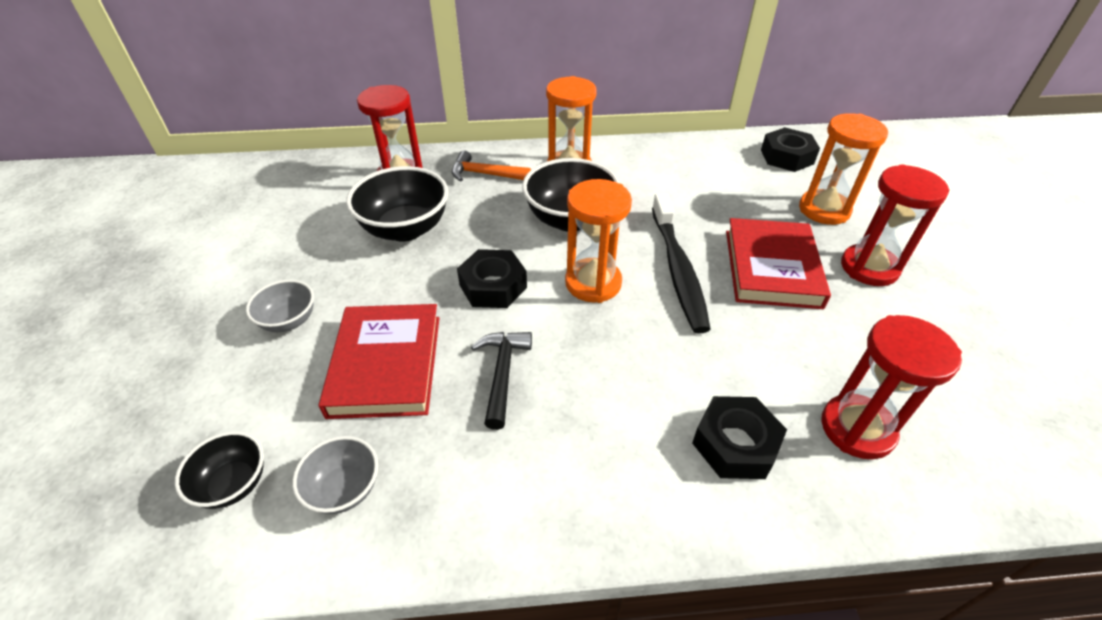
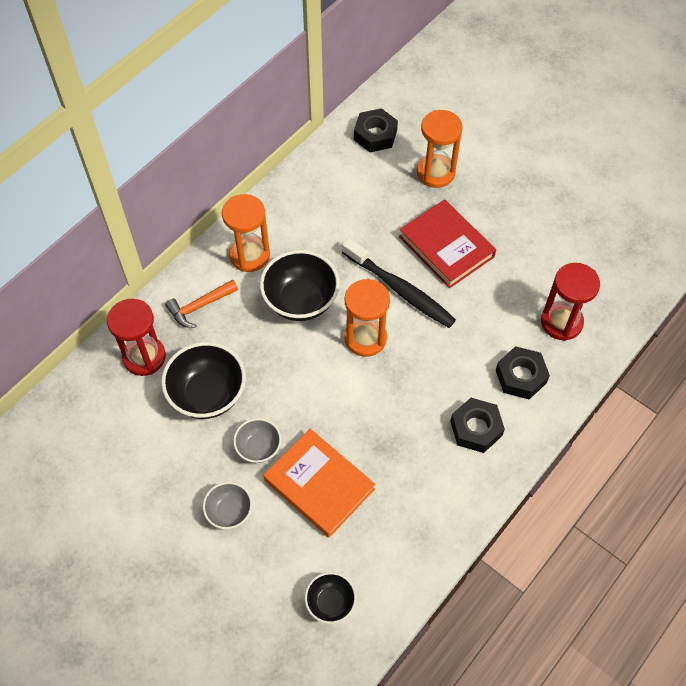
camera: 45 degrees left, 15 degrees up
(345, 489) = (383, 555): grey bowl -> grey bowl (258, 448)
(386, 364) = (319, 485): red book -> orange book
(493, 286) = (314, 388): black nut -> black nut (476, 428)
(502, 373) = (383, 435): black hammer -> none
(869, 268) = (493, 205): red hourglass -> none

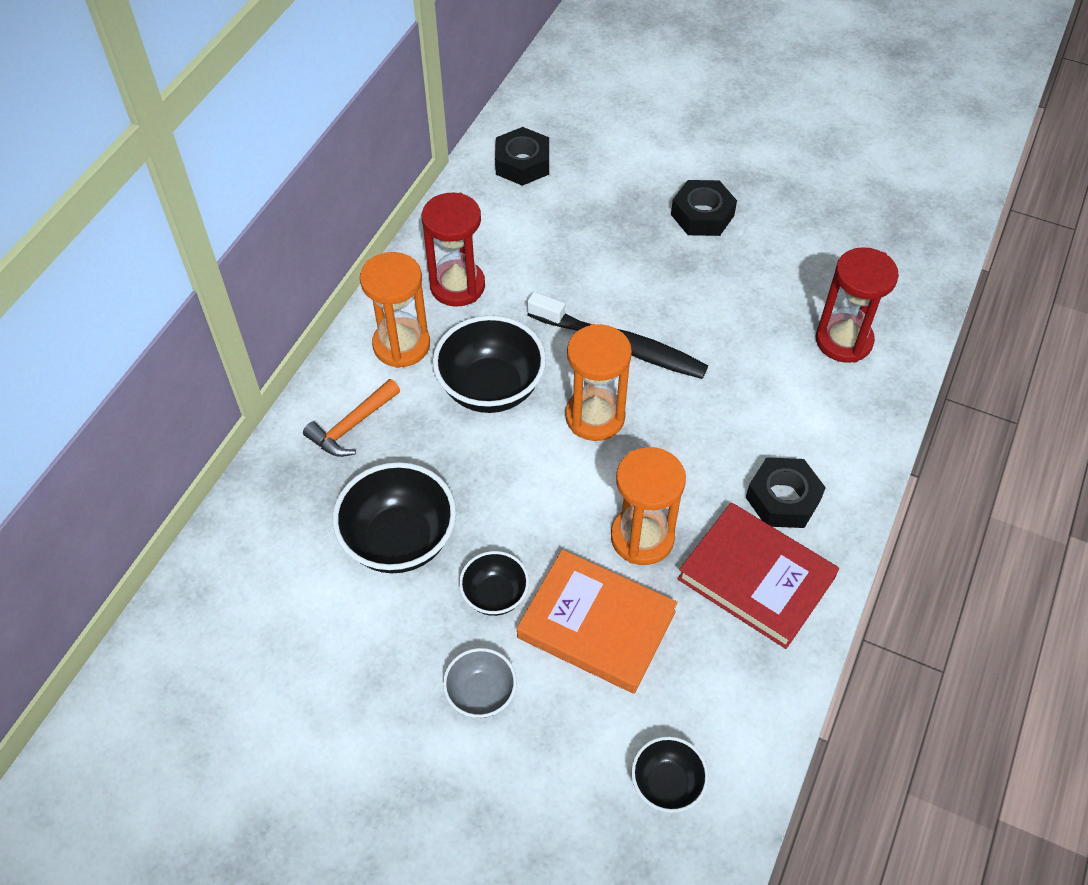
camera: 15 degrees left, 5 degrees down
(144, 357) = (292, 511): red hourglass -> red hourglass (457, 286)
(258, 448) = (495, 595): grey bowl -> black bowl
(435, 173) = (616, 193): orange hourglass -> orange hourglass (642, 537)
(446, 246) = (662, 279): red book -> red book (756, 578)
(521, 376) = (817, 419): black nut -> black nut (702, 215)

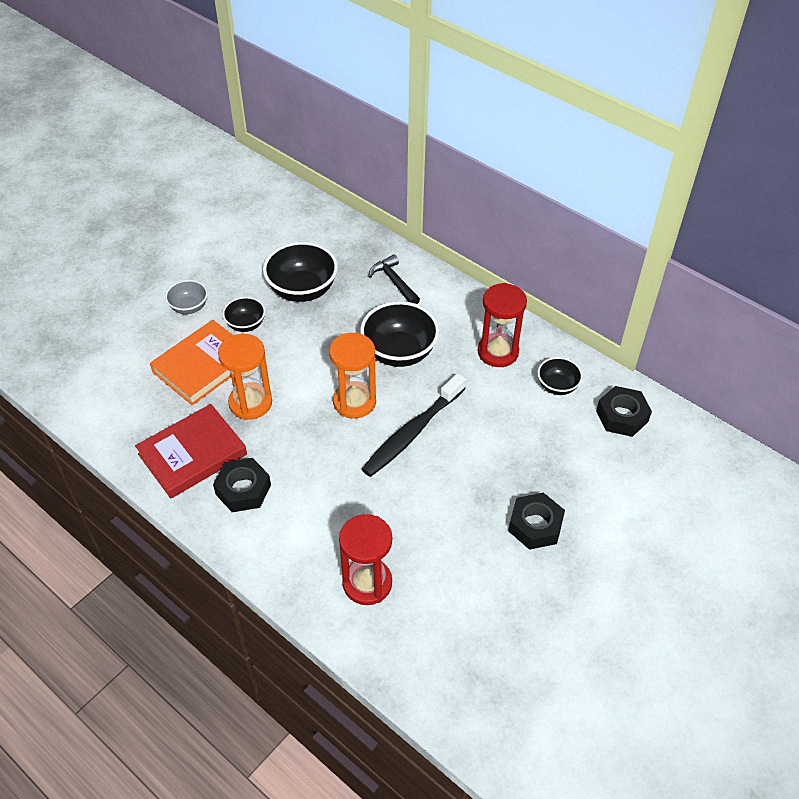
camera: 105 degrees right, 5 degrees down
(352, 426) = (394, 281): orange hammer -> black hammer
(401, 345) = (452, 314): orange hourglass -> none
(667, 784) = (93, 373): black bowl -> black bowl (557, 386)

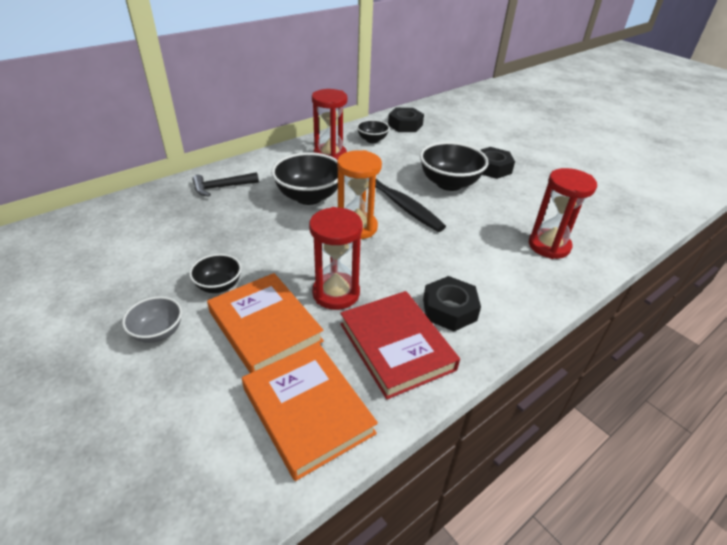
camera: 80 degrees left, 10 degrees down
(125, 409) = (307, 411): none -> orange book
(250, 403) = (336, 293): orange hourglass -> red hourglass
(302, 290) = (194, 240): black bowl -> black bowl (449, 183)

